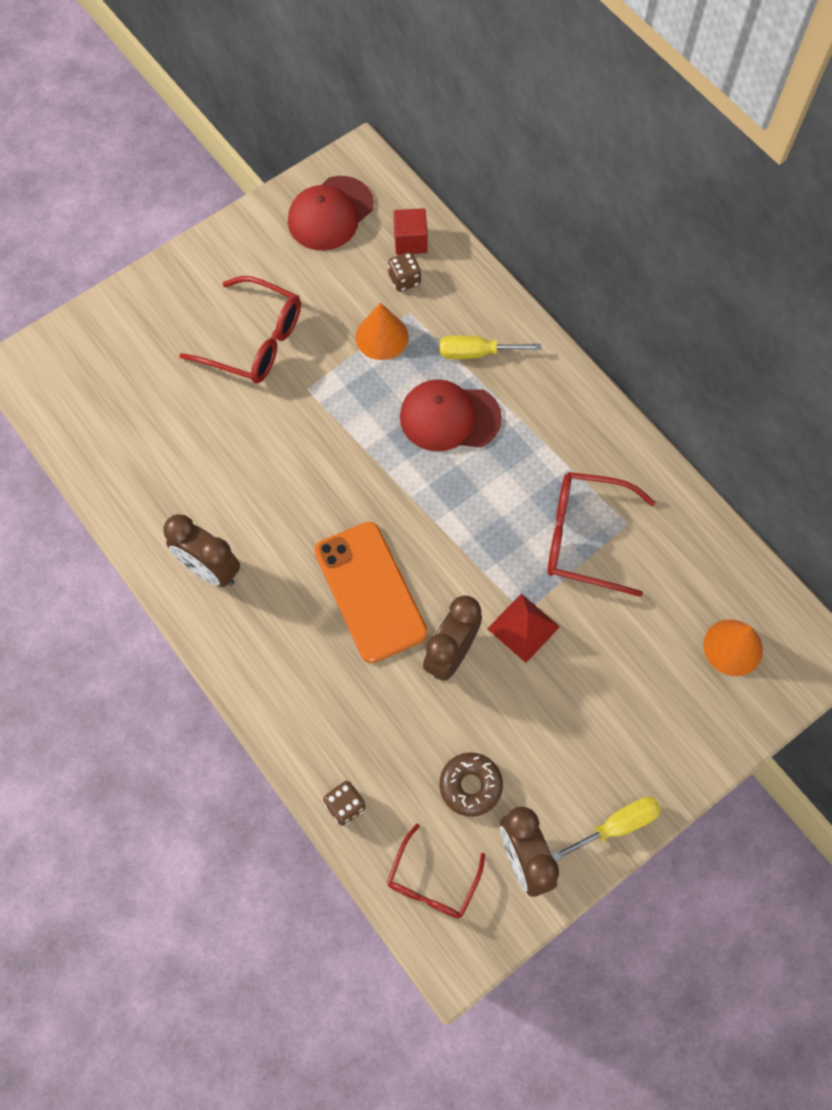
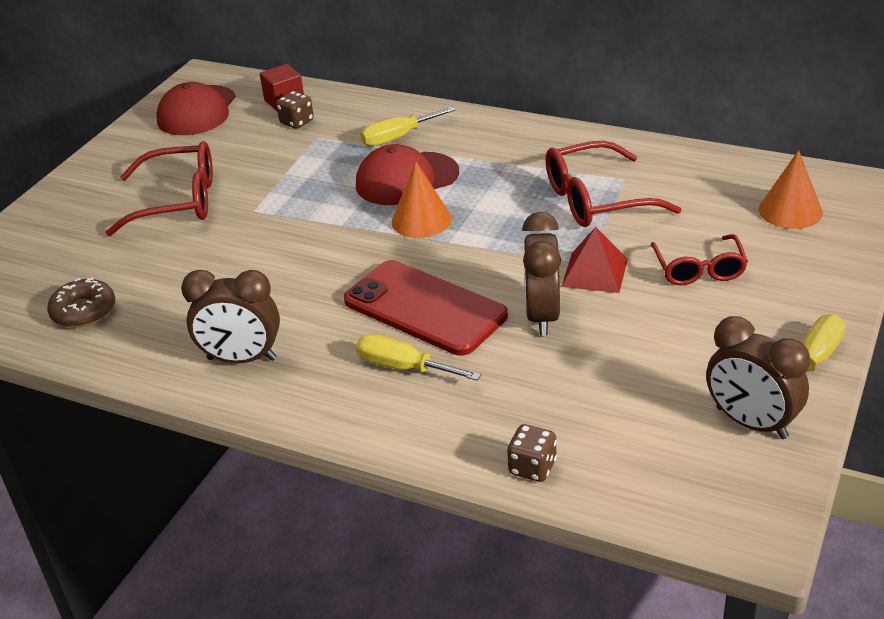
camera: 25 degrees left, 30 degrees down
(317, 649) = (403, 367): none -> yellow screwdriver
(370, 592) = (424, 308): orange phone -> red phone
(382, 337) = (302, 158): orange cone -> orange cone (421, 220)
(432, 881) = (677, 483): red glasses -> red glasses (699, 269)
(470, 786) = (647, 395): brown donut -> brown donut (84, 311)

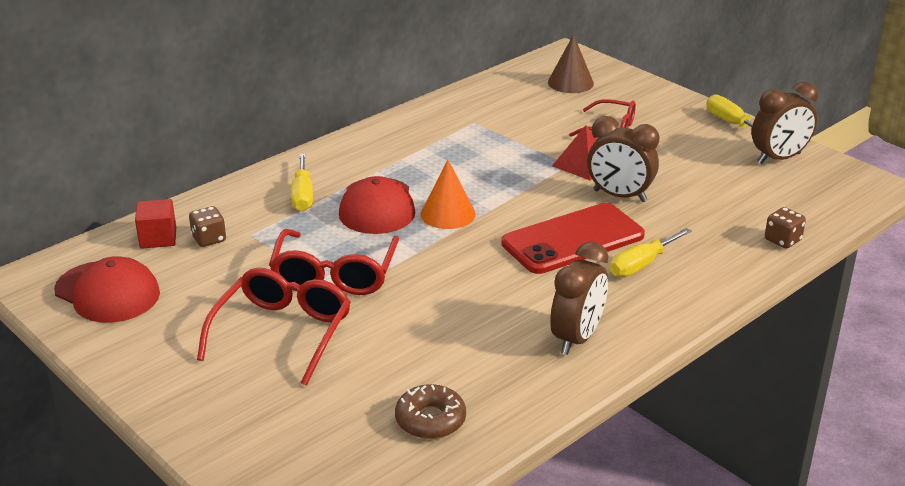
camera: 70 degrees left, 5 degrees down
(596, 200) = (491, 139): red glasses -> red glasses (334, 275)
(790, 211) = (570, 82): orange cone -> brown cone

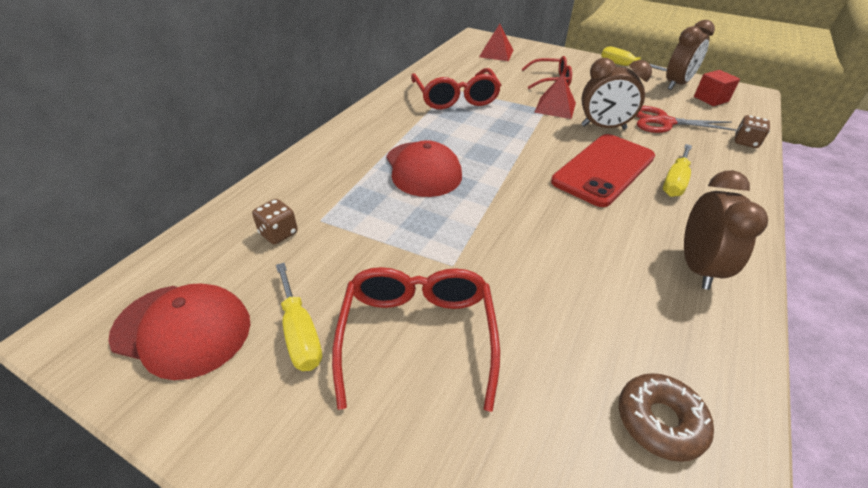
camera: 20 degrees left, 10 degrees up
(158, 238) = (221, 243): red cube -> red cube (711, 99)
(302, 195) = (349, 170): yellow screwdriver -> yellow screwdriver (300, 333)
(334, 275) = (428, 247): red glasses -> red glasses (455, 98)
(448, 214) = (487, 165): orange cone -> none
(570, 82) = (496, 53): brown cone -> red pyramid
(704, 202) = (664, 122): none -> red scissors

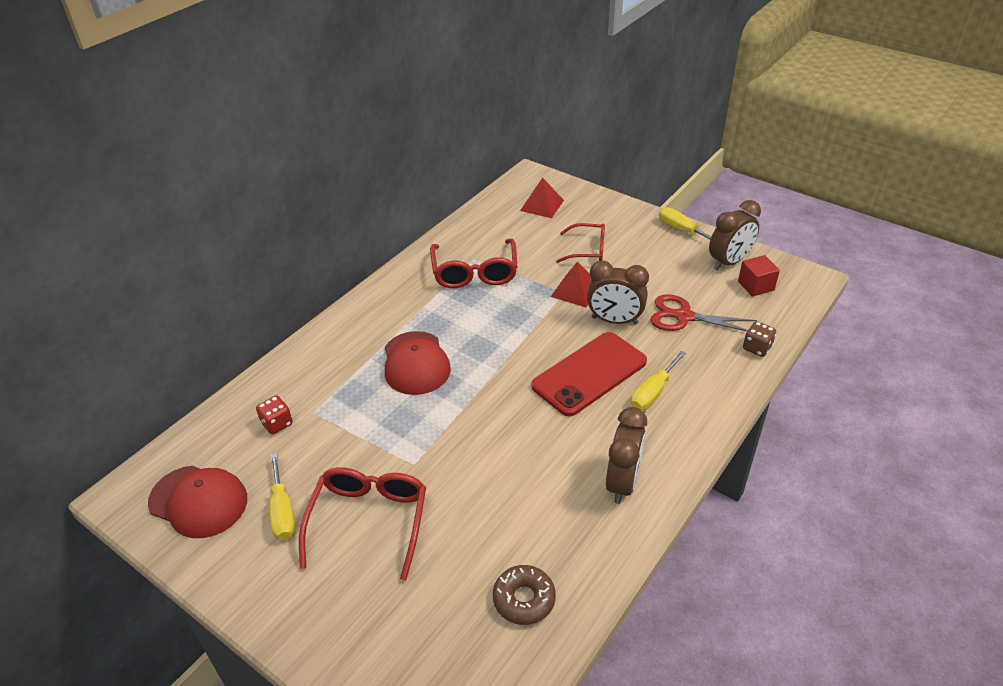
camera: 10 degrees right, 0 degrees up
(278, 233) = (277, 424): brown dice -> red dice

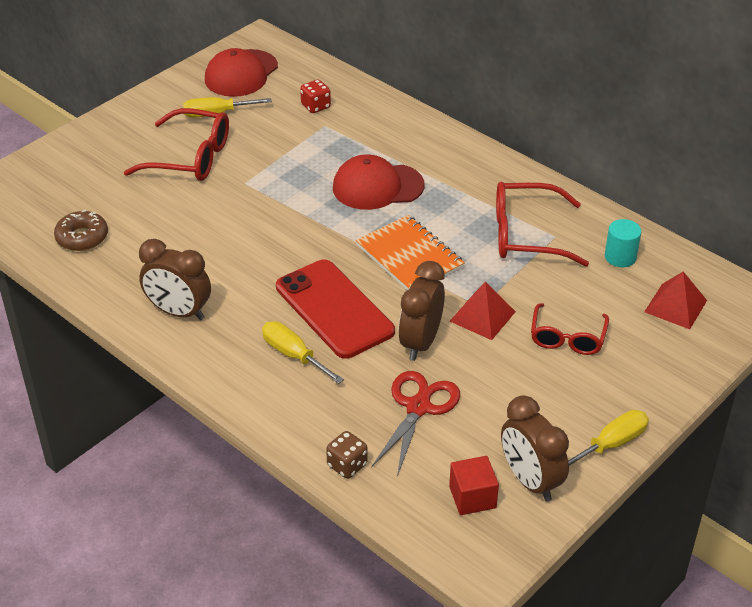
camera: 95 degrees right, 0 degrees up
(494, 228) = (620, 257): none -> turquoise cylinder
(512, 335) = (409, 256): none -> orange notebook

